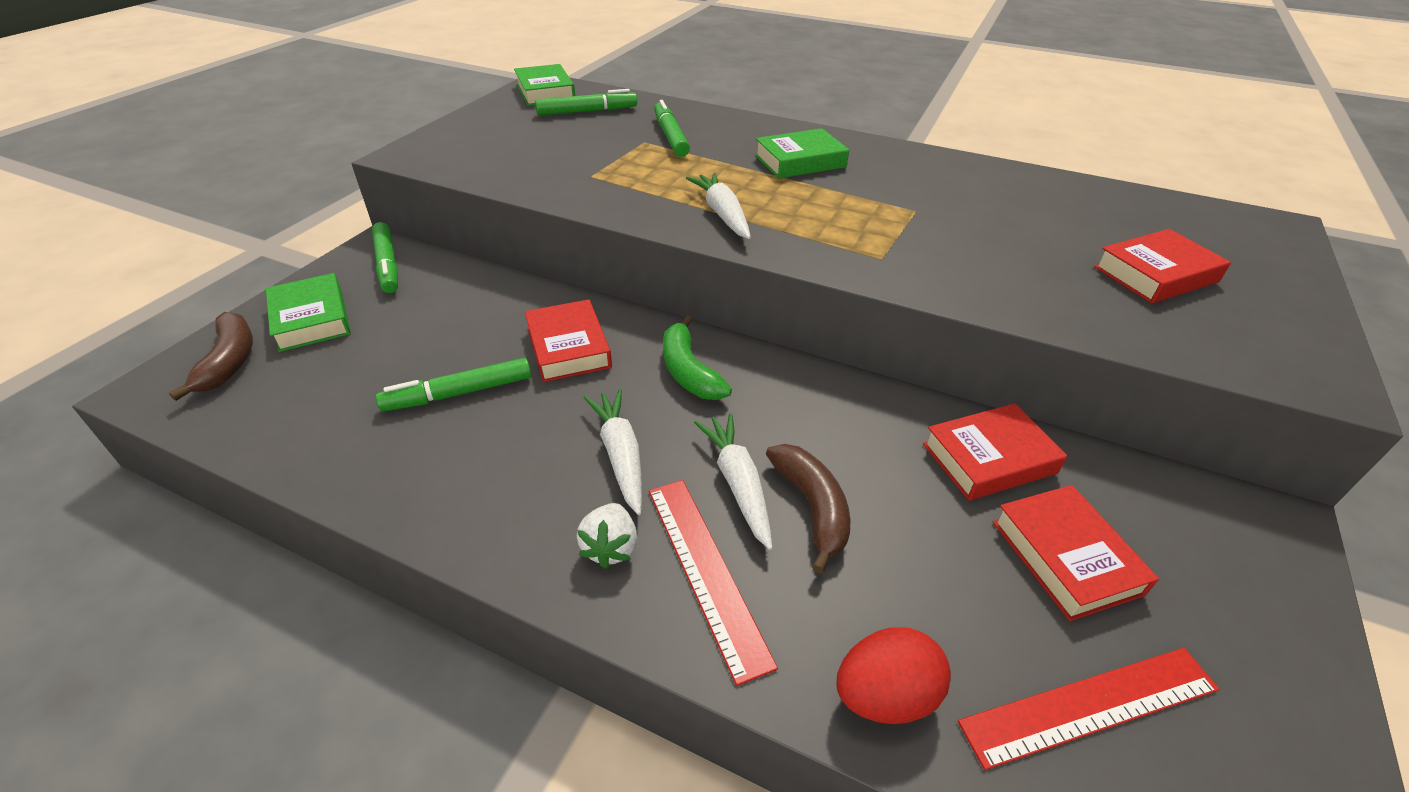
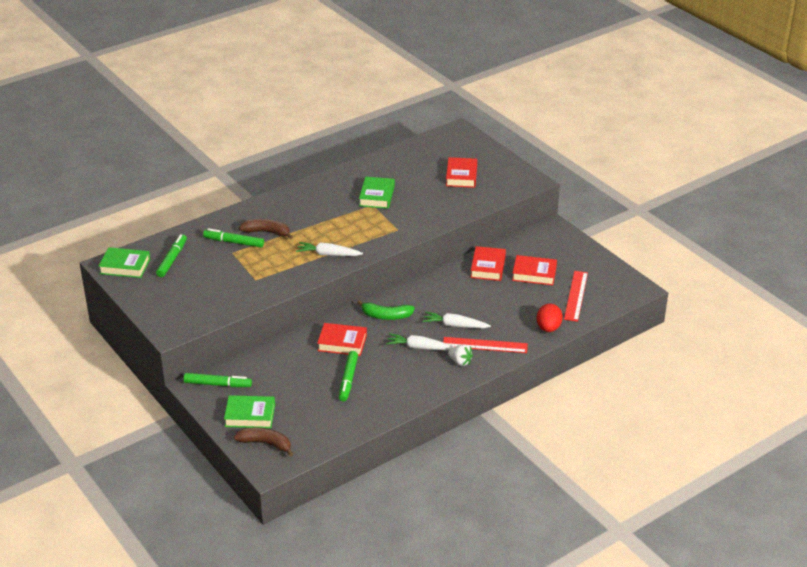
camera: 60 degrees left, 5 degrees down
(800, 161) = (300, 215): green book -> green book (377, 196)
(812, 507) = (477, 314): brown banana -> brown banana (267, 232)

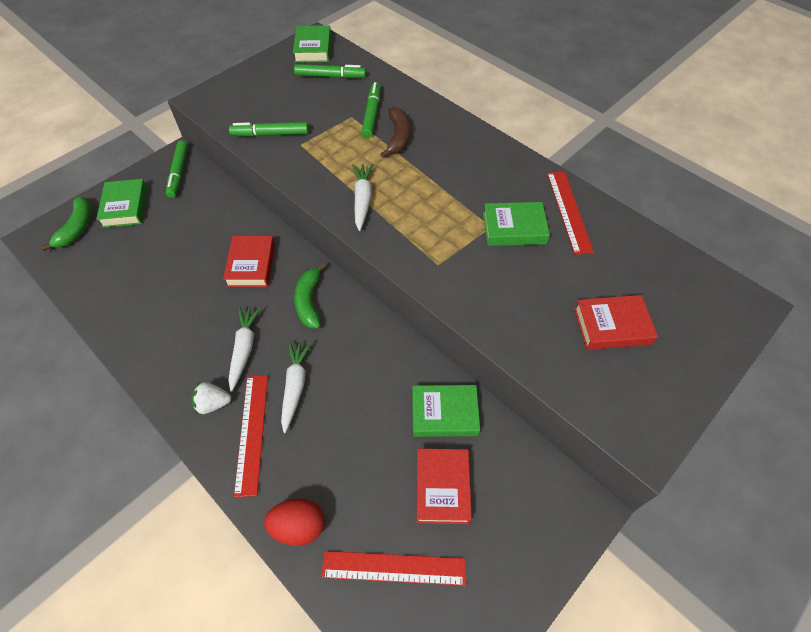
camera: 80 degrees right, 20 degrees up
(266, 444) = (77, 228): brown banana -> green banana
(348, 380) = (180, 282): green marker -> green marker (270, 134)
(369, 173) = (568, 211): none -> red ruler
(460, 362) = (213, 403): white strawberry -> white strawberry turned 60 degrees clockwise
(488, 267) = (444, 413): red book -> green book

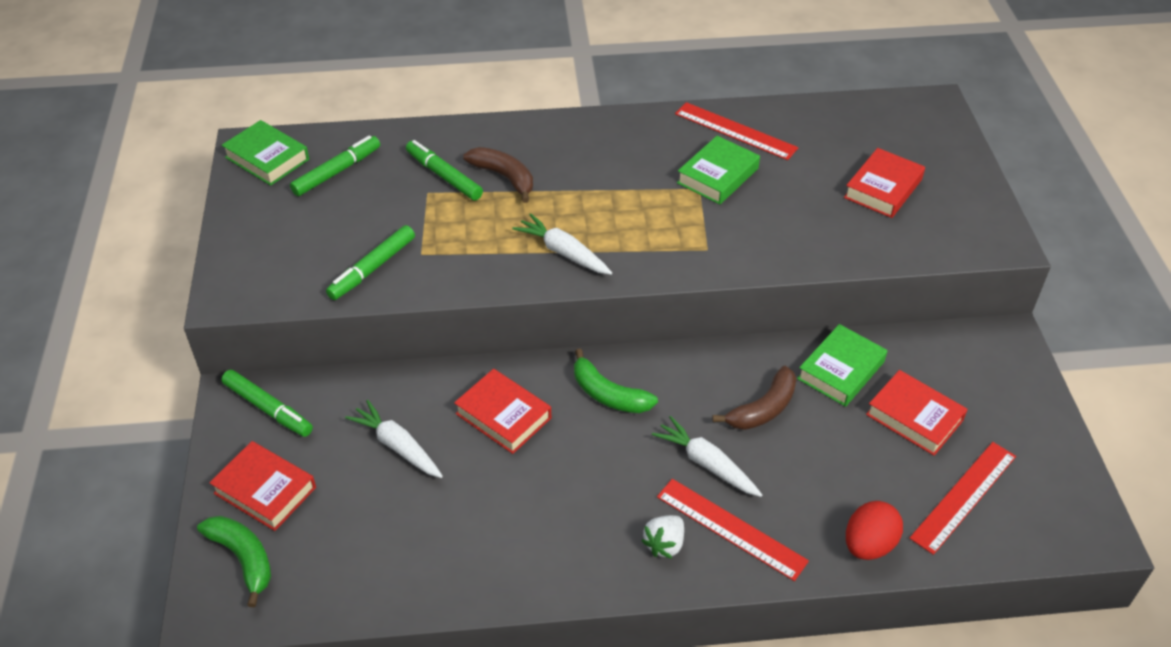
camera: 50 degrees left, 10 degrees down
(125, 207) = (265, 490): green book -> red book
(244, 349) = (617, 481): white carrot -> white carrot (397, 446)
(368, 389) = (763, 409): none -> brown banana

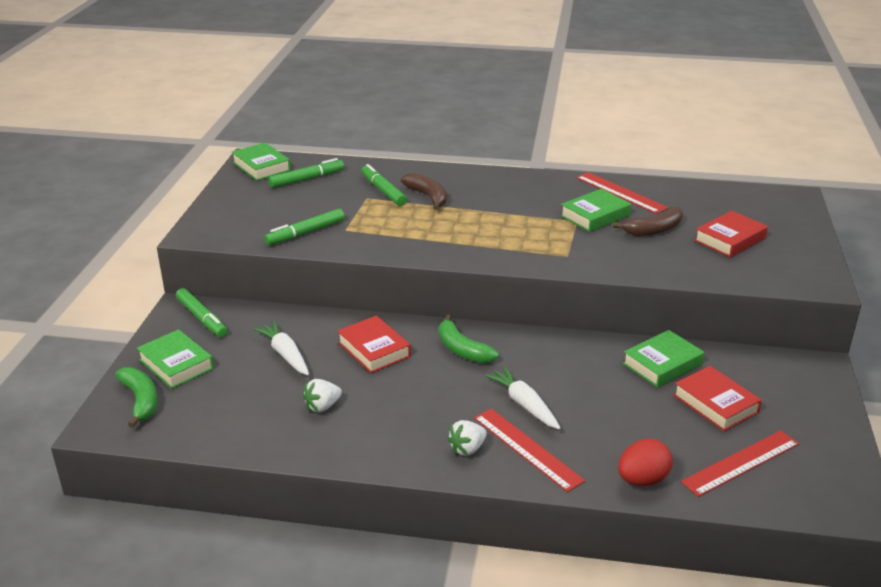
camera: 15 degrees right, 15 degrees down
(265, 490) = (176, 364): red book -> green book
(473, 518) = (322, 406): none -> white strawberry
(563, 252) = (453, 243): white carrot -> none
(763, 409) = (586, 378): brown banana -> brown banana (654, 230)

